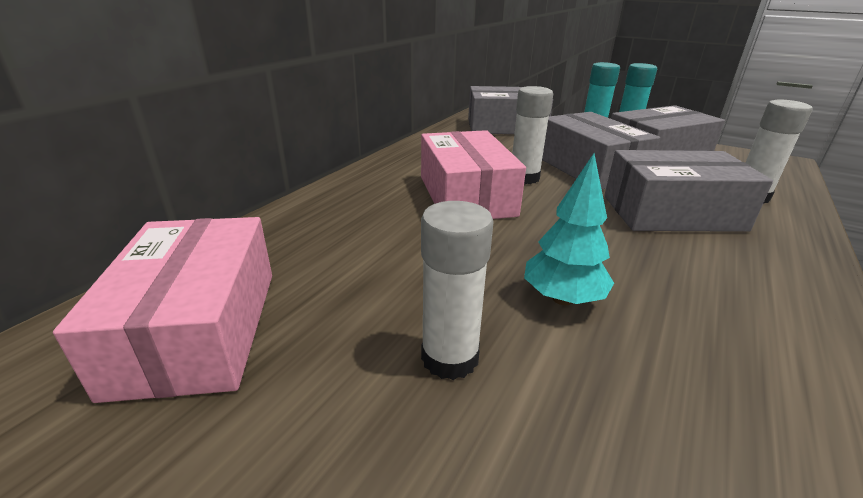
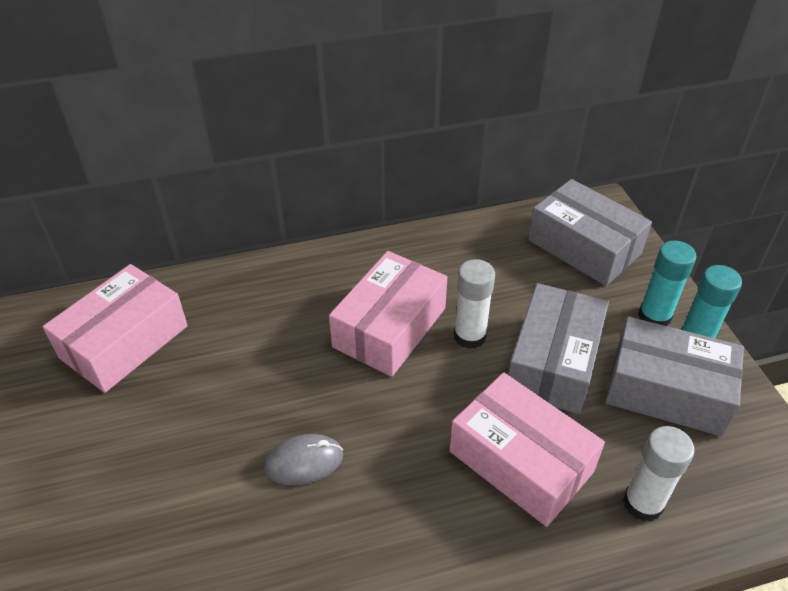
camera: 45 degrees right, 15 degrees up
(449, 357) = (197, 447): white glue stick -> none
(562, 298) = (304, 462): turquoise tree -> grey mouse
(672, 213) = (520, 461): grey box -> pink box

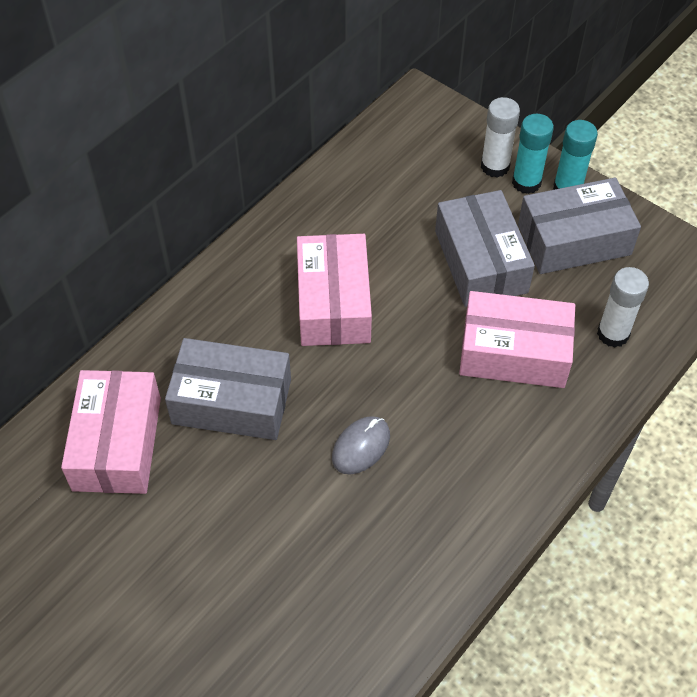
camera: 35 degrees left, 10 degrees up
(470, 336) = (402, 275): white glue stick -> white glue stick (495, 166)
(584, 247) = (431, 146): grey box -> grey box (232, 401)

